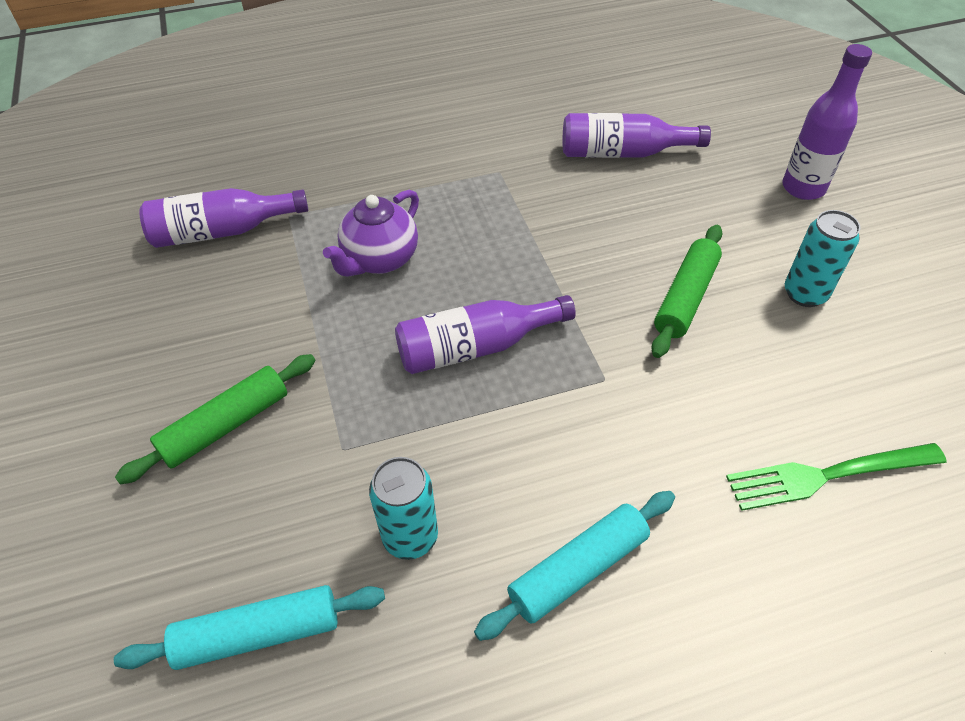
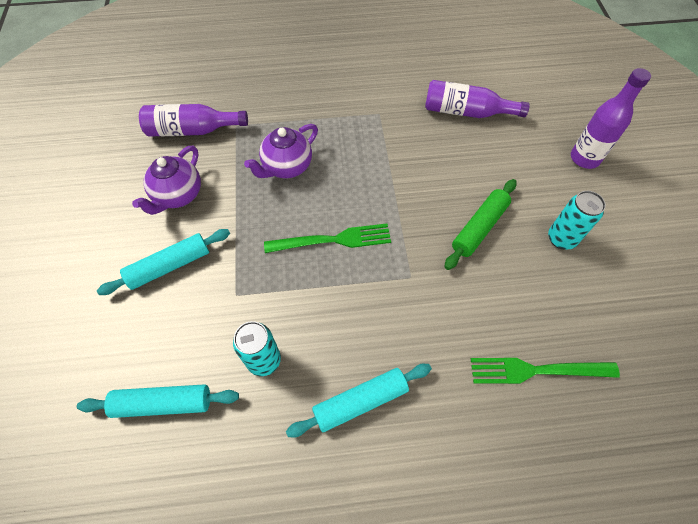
camera: 10 degrees right, 10 degrees up
(218, 323) = (178, 195): none -> purple teapot
(226, 425) = (169, 266): green rolling pin -> turquoise rolling pin
(476, 347) = (333, 240): purple bottle -> green fork

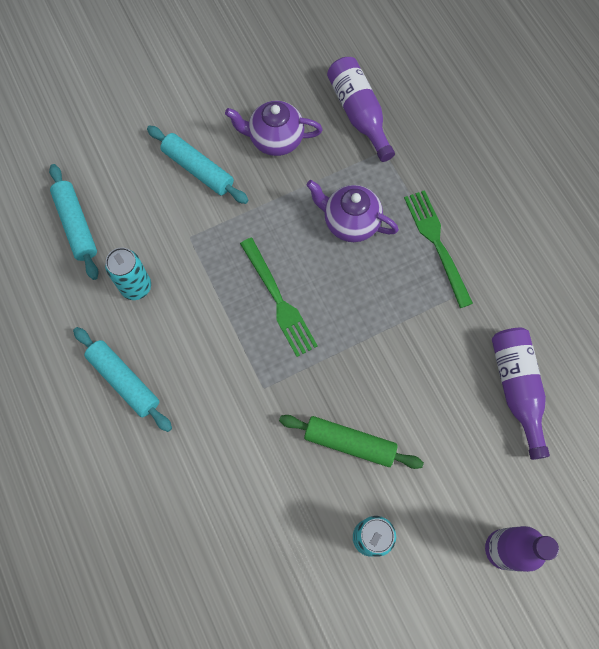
camera: 70 degrees right, 10 degrees up
(536, 370) = (203, 535): green fork -> green fork (436, 243)

